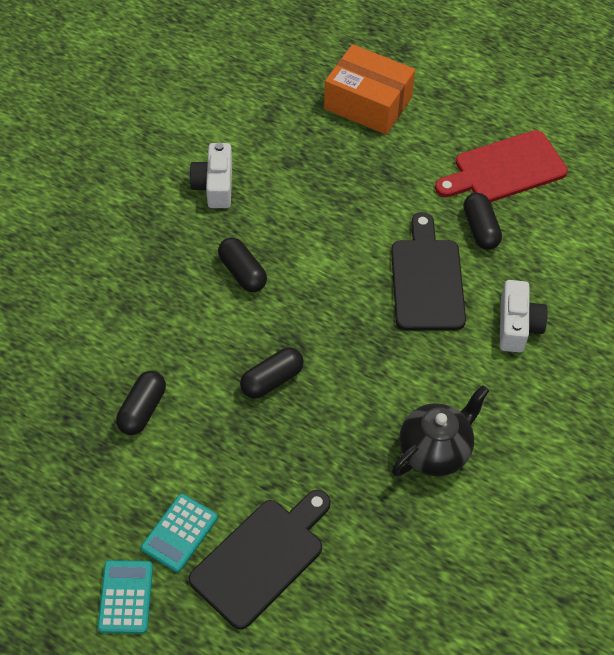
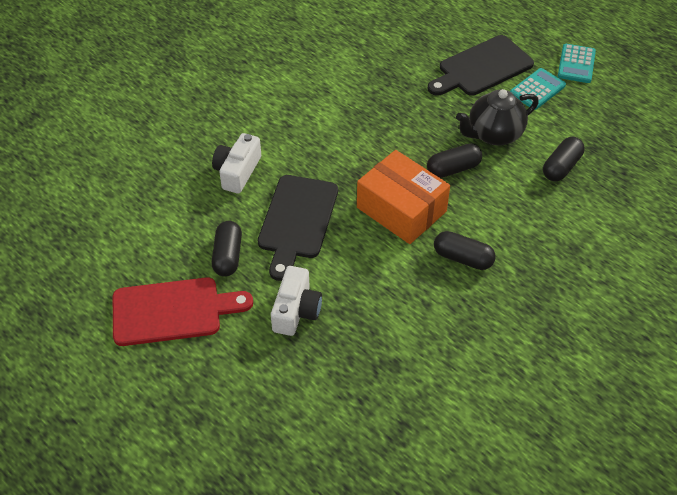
camera: 165 degrees left, 5 degrees down
(215, 185) = (477, 352): white camera -> white camera (296, 310)
(242, 272) = (463, 258): black capsule -> black capsule turned 45 degrees counterclockwise
(368, 103) = (283, 422): orange box -> orange box (401, 209)
(435, 451) = (341, 103): black teapot -> black teapot (494, 134)

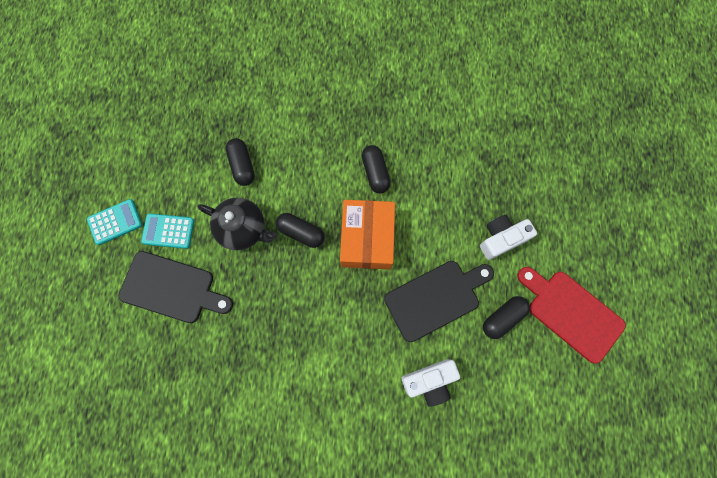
camera: 130 degrees left, 25 degrees up
(561, 167) = (242, 165): black capsule -> black capsule turned 75 degrees clockwise

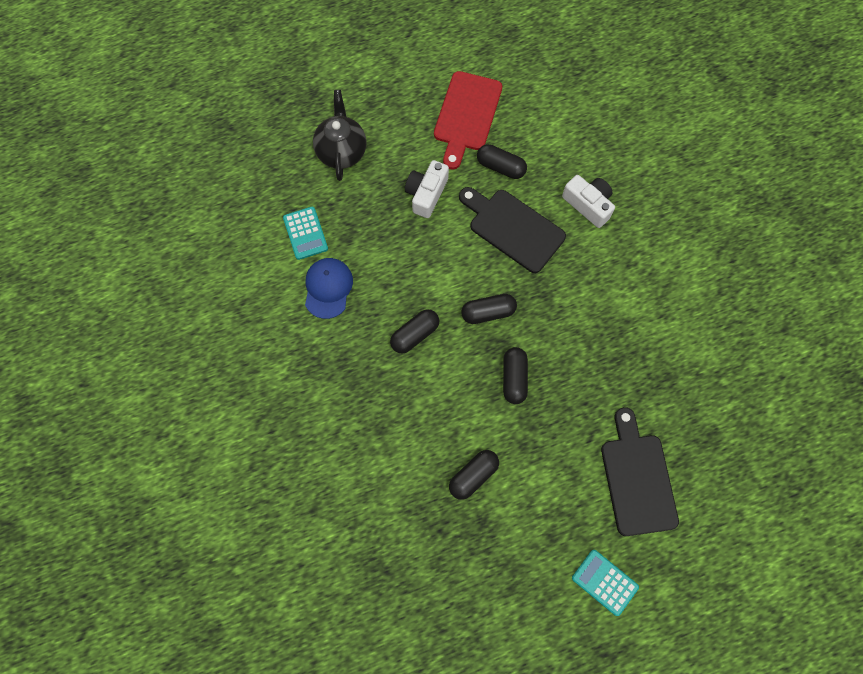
camera: 115 degrees left, 5 degrees down
(168, 231) = (583, 517): turquoise calculator -> turquoise calculator (305, 233)
(243, 229) = (540, 438): black teapot -> black teapot (341, 151)
(367, 239) = (488, 312): orange box -> black capsule
(446, 124) = (328, 288): none -> blue cap
(501, 238) = (426, 194): white camera -> white camera turned 75 degrees clockwise

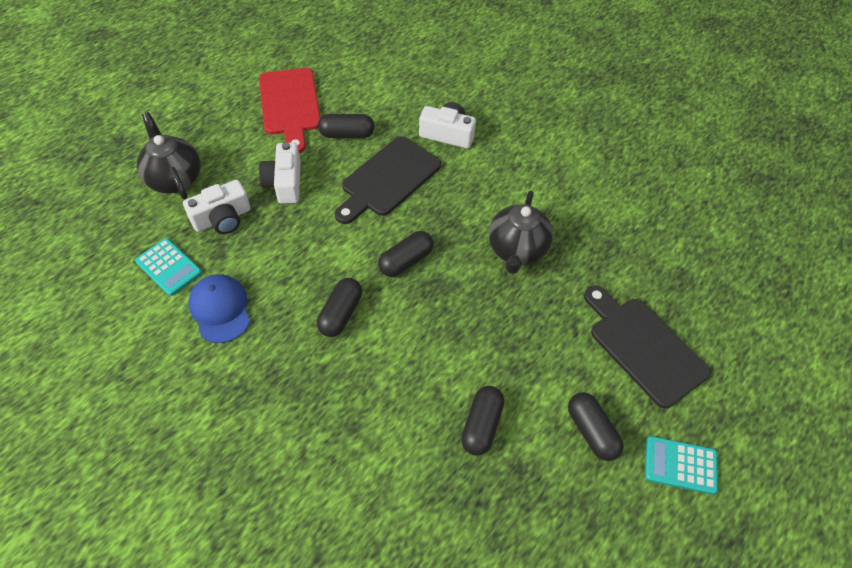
camera: 30 degrees left, 15 degrees down
(363, 207) = (222, 218): none -> white camera
(513, 228) = (388, 179): black cutting board -> black cutting board turned 60 degrees counterclockwise
(514, 378) = (467, 309): black capsule -> black capsule (591, 431)
(584, 345) = (516, 250): none -> black teapot

